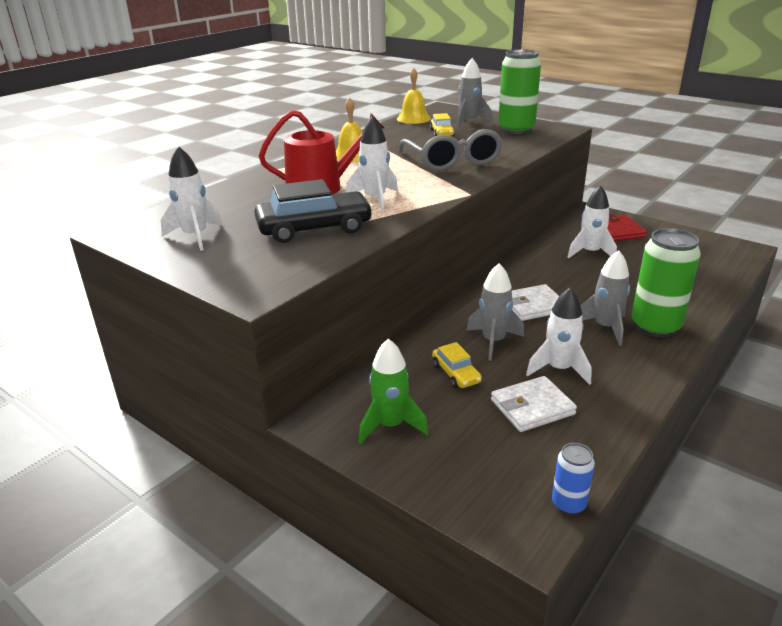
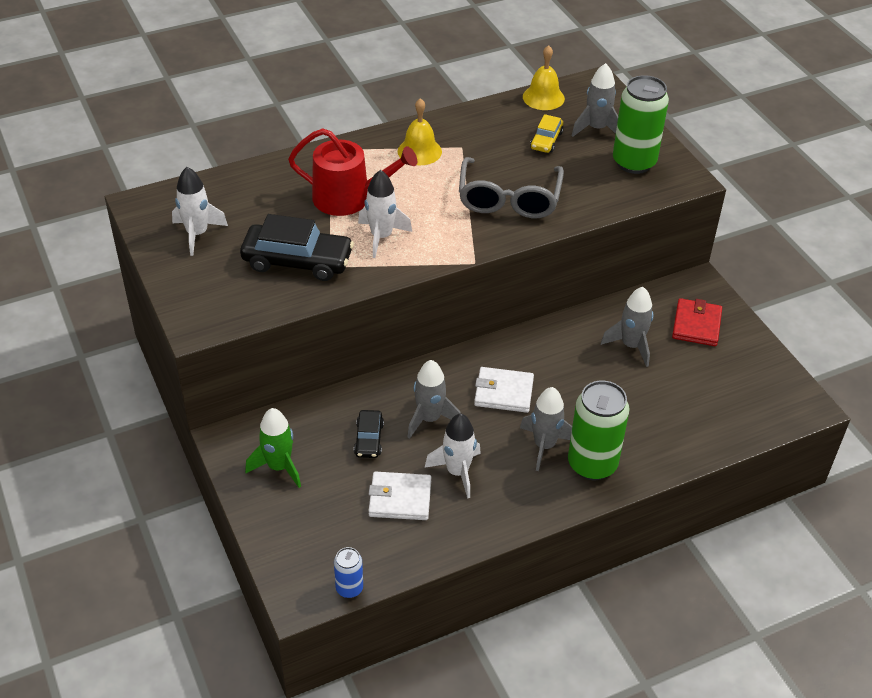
camera: 25 degrees right, 15 degrees up
(455, 373) = (368, 439): yellow car -> black car
(590, 253) = (631, 346): white rocket -> grey rocket

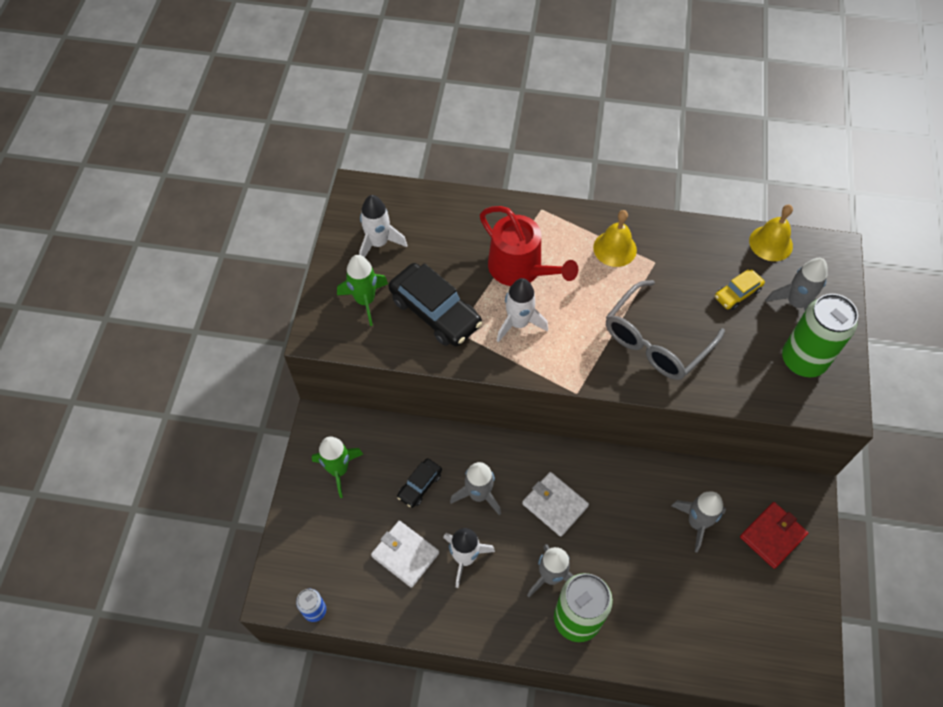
camera: 35 degrees right, 15 degrees up
(222, 281) = (365, 300): none -> green rocket

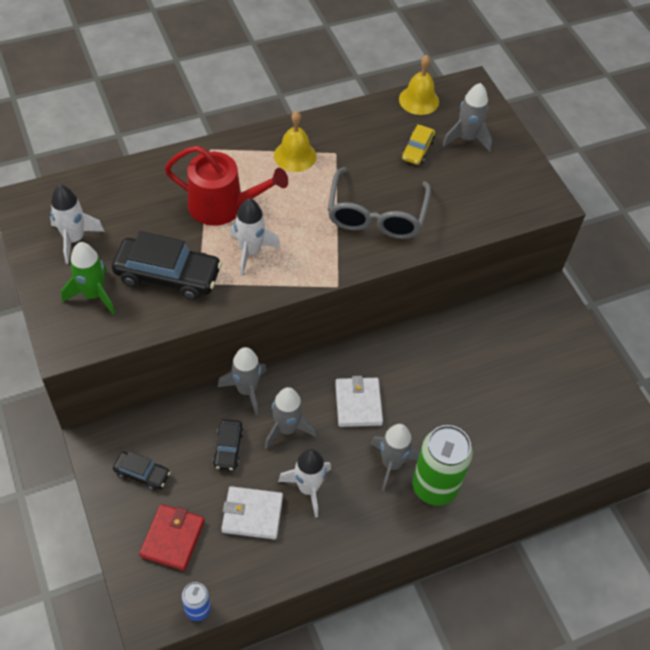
camera: 35 degrees left, 5 degrees down
(339, 470) = (142, 474): green rocket -> black car
(555, 505) = (358, 404): white wallet -> white wallet turned 75 degrees clockwise
(697, 523) = (481, 359): grey rocket -> grey rocket (246, 390)
(772, 536) = (544, 339): red wallet -> red wallet (172, 538)
(803, 360) = (499, 179): green can -> none

